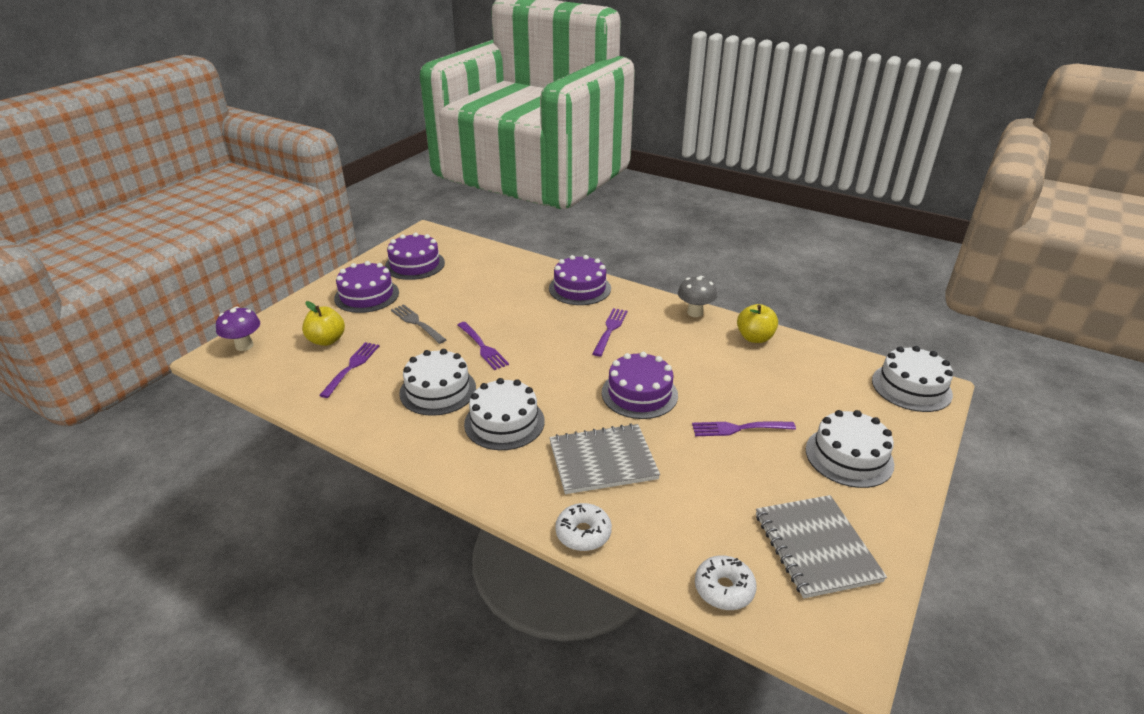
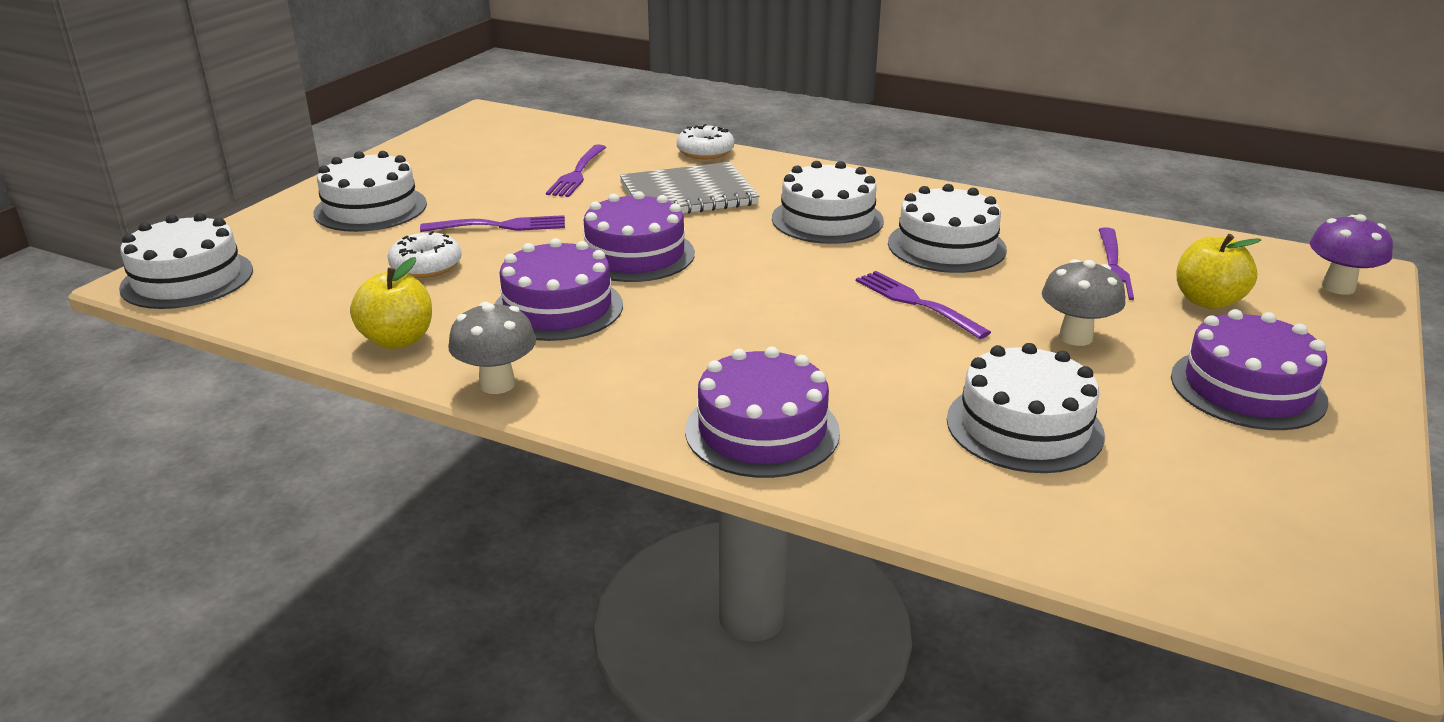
camera: 175 degrees right, 5 degrees down
(415, 264) = (1233, 481): purple cake -> purple cake (558, 308)
(417, 323) = (1075, 337): grey fork -> grey mushroom
(474, 285) = (1024, 427): none -> white cake
(610, 330) = (683, 342): purple fork -> purple fork (577, 173)
(724, 589) = (572, 132): white donut -> white donut (426, 266)
(816, 547) = (468, 153): grey notebook -> none

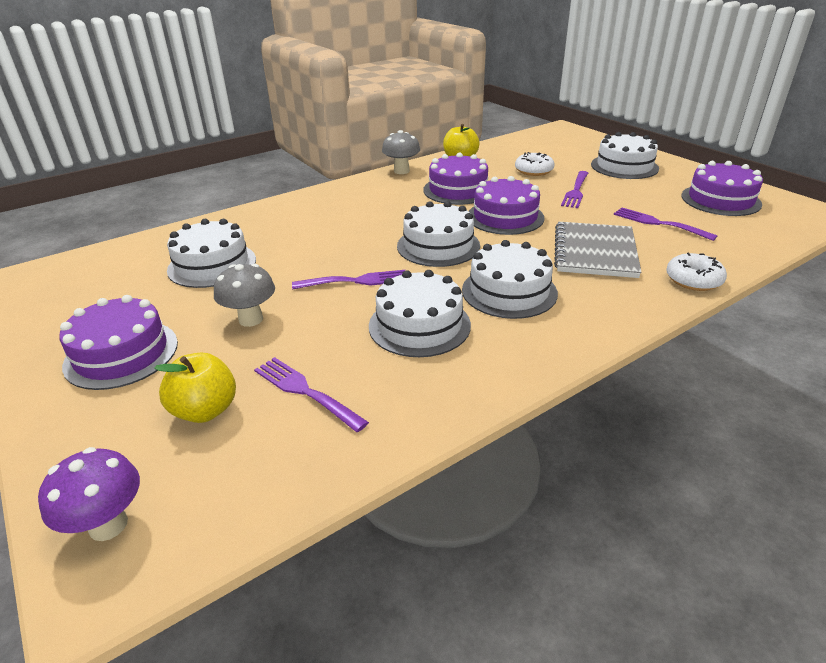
camera: 120 degrees right, 5 degrees up
(187, 279) = (557, 133): white cake -> white cake (438, 246)
(762, 431) = (300, 208): purple cake -> purple cake (720, 200)

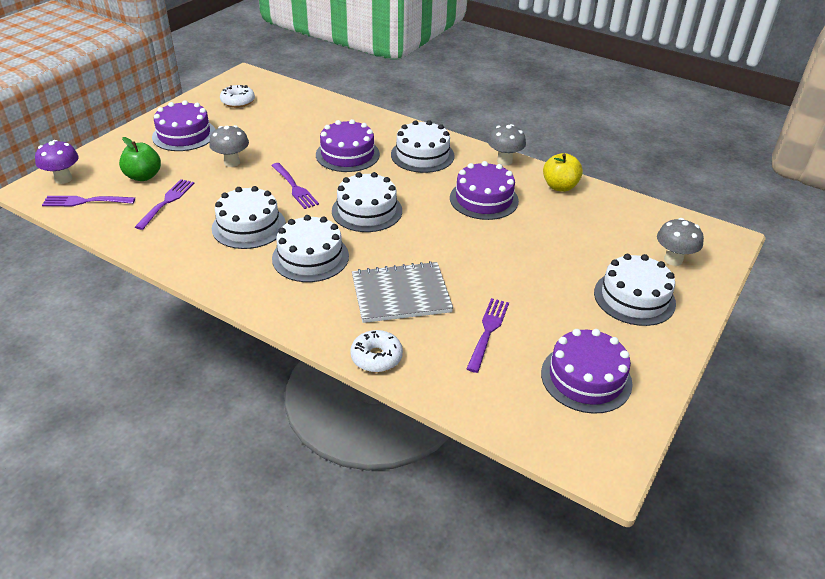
camera: 65 degrees right, 5 degrees up
(205, 410) = (143, 176): yellow apple -> green apple
(212, 265) = (290, 128): white cake -> white cake (422, 155)
(505, 217) = (442, 235): purple cake -> purple cake (347, 154)
(533, 171) = (567, 236): white donut -> white donut (238, 101)
(576, 191) = (533, 269): purple fork -> purple fork (85, 201)
(581, 146) = (673, 260): none -> grey mushroom

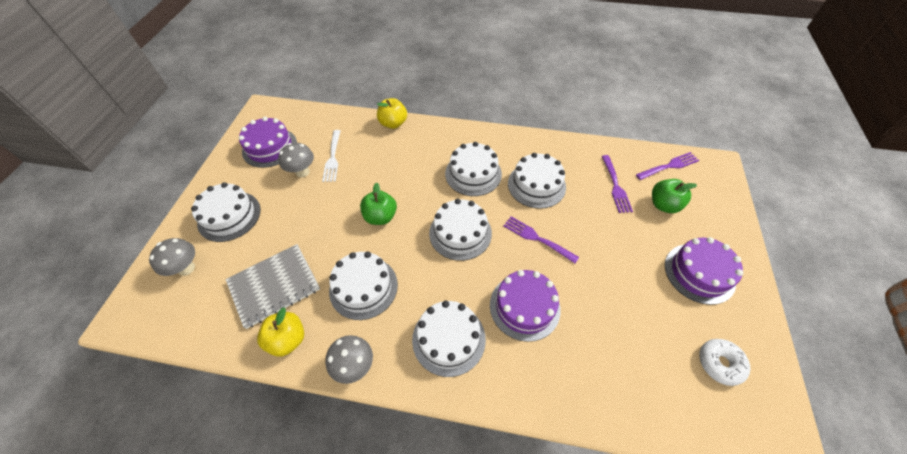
camera: 160 degrees right, 15 degrees up
(63, 179) = (714, 180): purple mushroom -> none
(232, 162) = (616, 250): grey mushroom -> grey mushroom (302, 172)
(376, 357) = (393, 123): white donut -> yellow apple
(401, 294) = (397, 165): grey notebook -> grey notebook (274, 286)
(446, 246) = (380, 217): none -> green apple
(484, 199) = (363, 287): purple cake -> white cake
(488, 331) = (332, 158): purple fork -> white fork

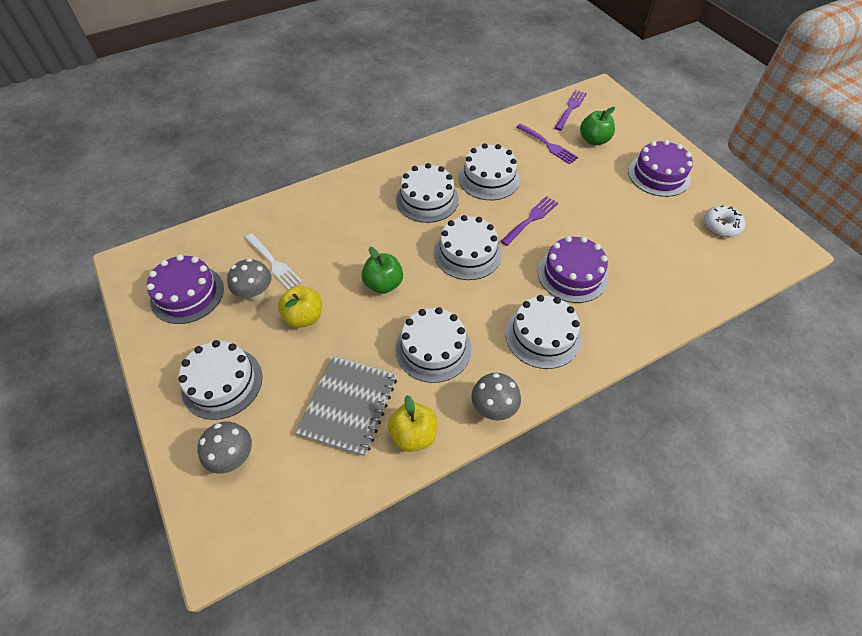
camera: 40 degrees left, 0 degrees up
(393, 123) = (302, 197): yellow apple -> yellow apple (304, 317)
(537, 238) = (531, 219): purple fork -> purple fork turned 135 degrees clockwise

